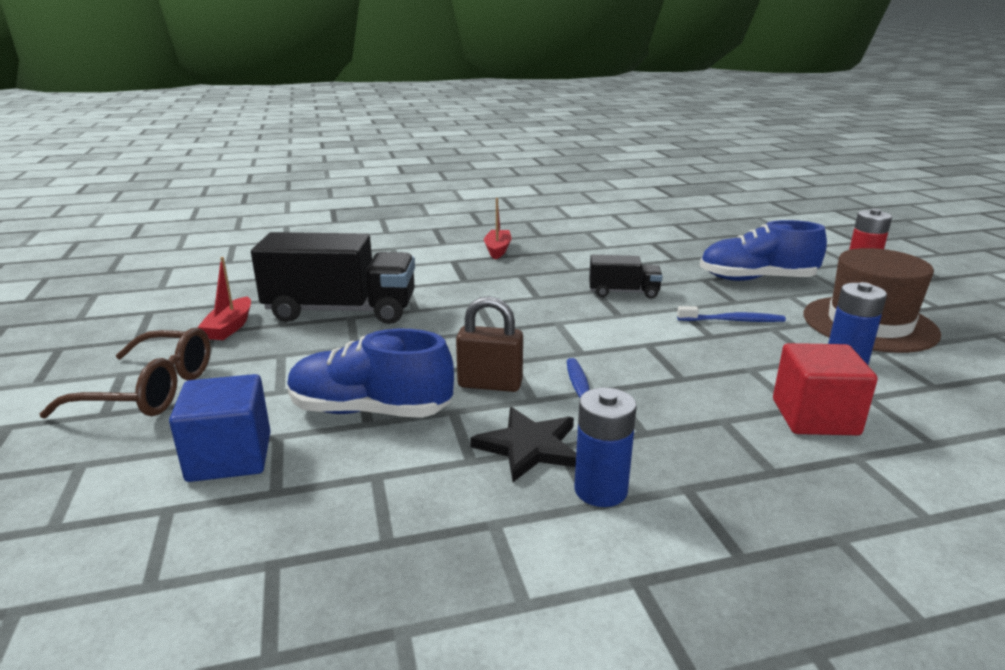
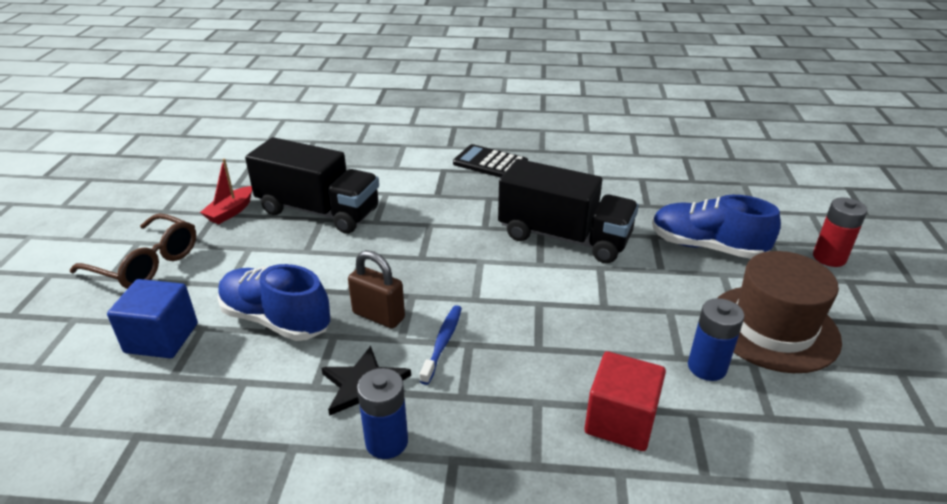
camera: 20 degrees right, 10 degrees up
(497, 250) = (490, 163): red boat -> black calculator
(623, 292) = (564, 237): black truck -> black truck, size x1.97
(733, 320) = (639, 293): blue toothbrush -> none

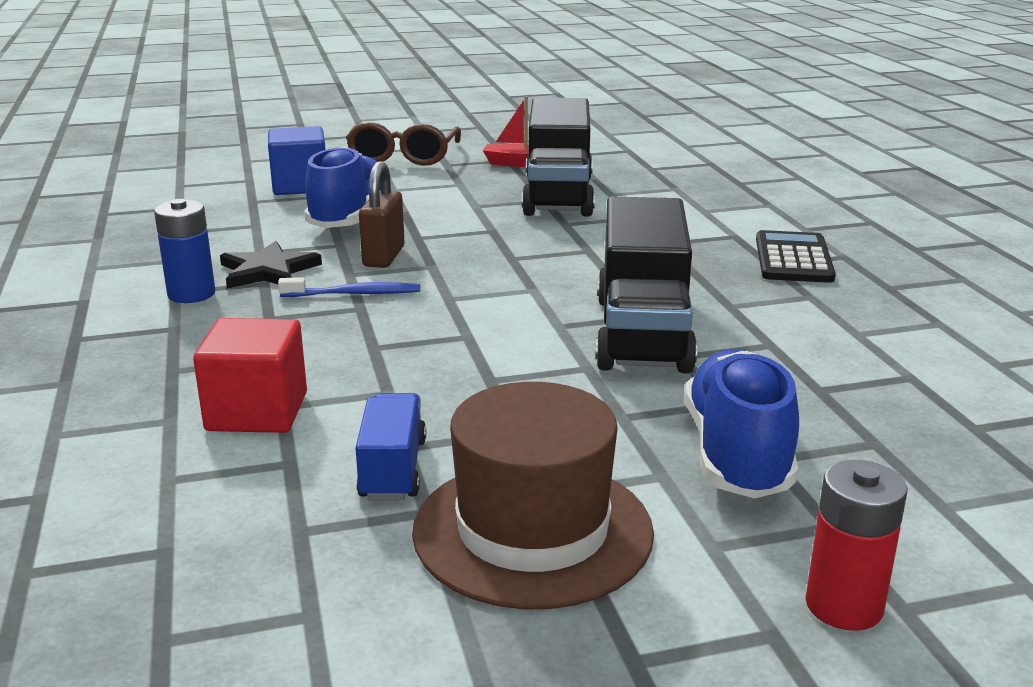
camera: 70 degrees right, 10 degrees down
(707, 367) = (393, 469): blue battery -> blue truck

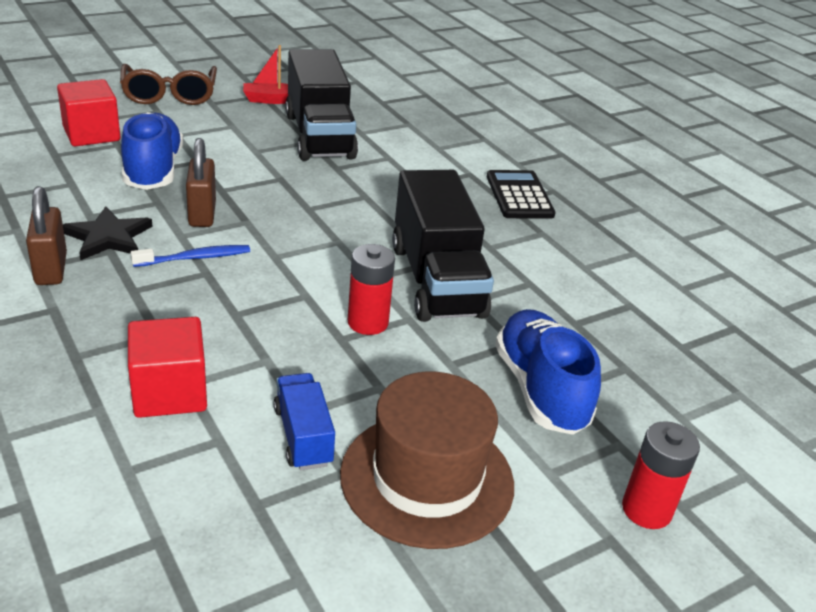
camera: 20 degrees left, 10 degrees up
(191, 294) = (51, 269): blue battery -> brown padlock
(300, 186) = (91, 134): blue cube -> red cube
(532, 367) = (368, 322): none -> red battery

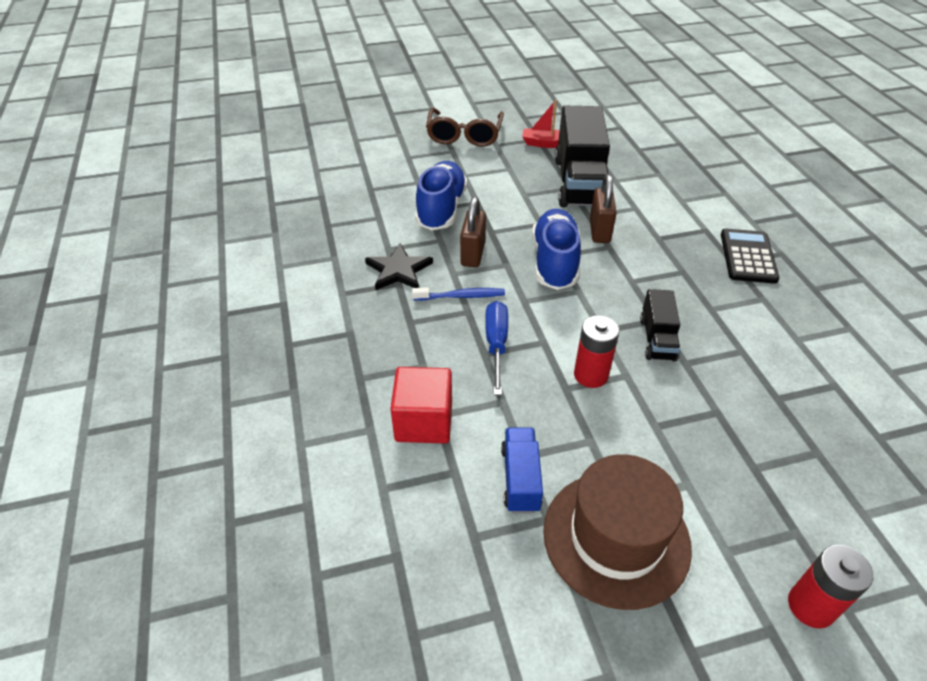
camera: 20 degrees right, 10 degrees up
(51, 269) = (353, 296): brown padlock -> brown padlock (599, 231)
(91, 134) = (400, 171): red cube -> none
(248, 303) = (496, 344): none -> blue screwdriver
(436, 280) = (657, 339): black truck -> black truck, size x0.51
(540, 389) = (732, 464): blue shoe -> blue shoe (554, 262)

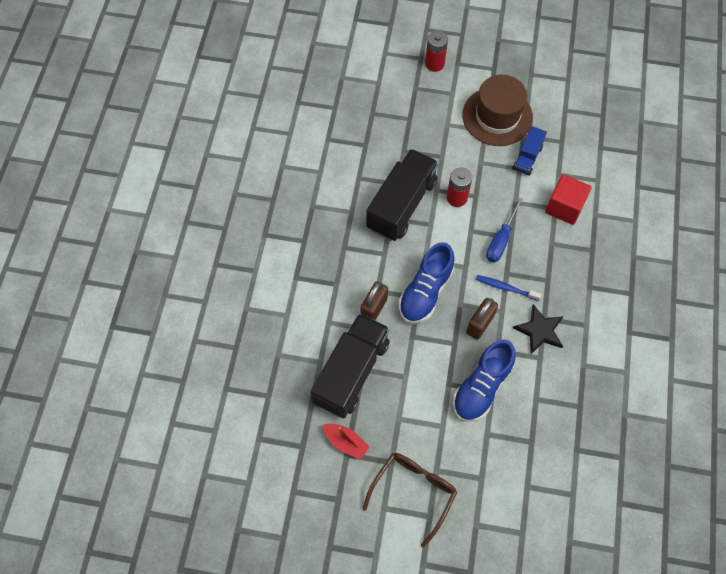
camera: 155 degrees left, 20 degrees up
(657, 339) = (401, 205): black truck -> black truck, size x1.97
(748, 257) = (290, 241): black calculator -> none

